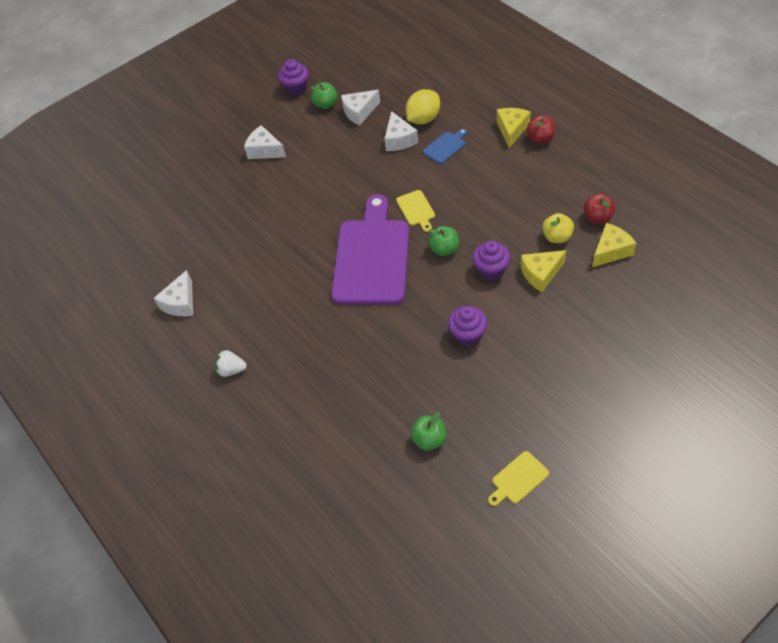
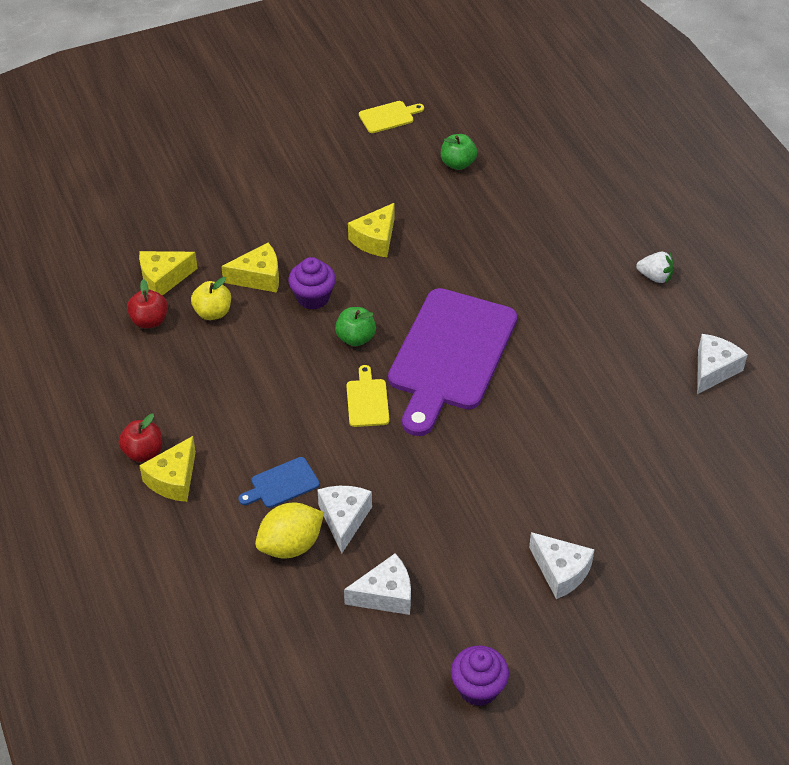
camera: 170 degrees left, 5 degrees down
(325, 104) = (436, 632): green apple -> none
(467, 335) = (375, 239): purple cupcake -> yellow cheese

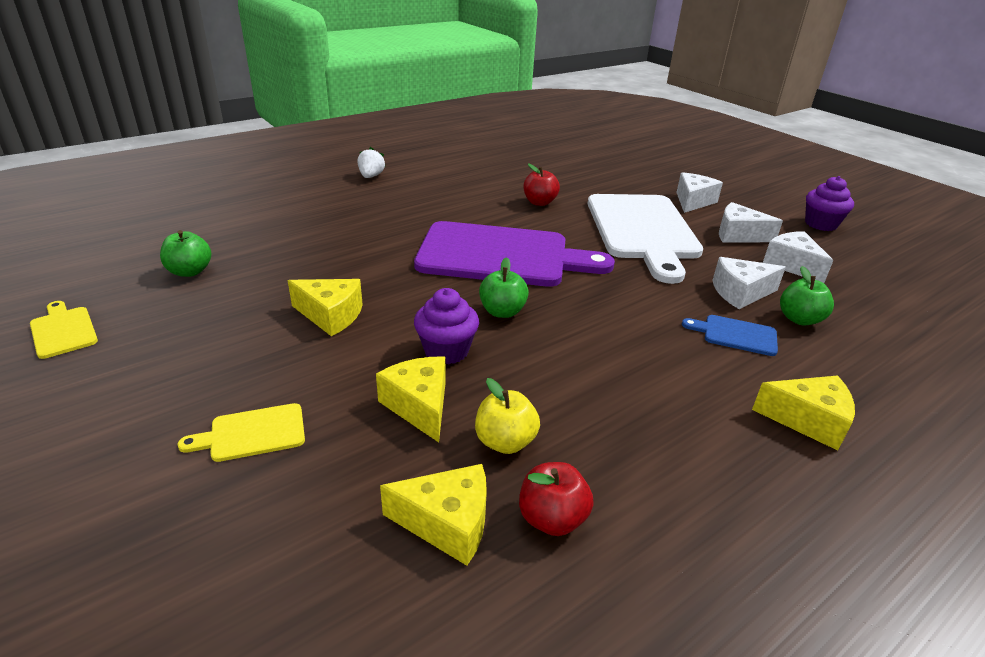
camera: 105 degrees left, 15 degrees down
(143, 452) = (795, 461): red apple -> red apple (539, 202)
(163, 279) = (447, 523): yellow cheese -> yellow cheese turned 45 degrees counterclockwise
(282, 484) = (736, 335): blue cutting board -> blue cutting board turned 150 degrees clockwise
(291, 545) = (799, 319): yellow lemon -> green apple
(367, 400) = (587, 295): yellow cutting board -> yellow cutting board (252, 433)
(487, 487) = (642, 230): none -> white cutting board
(713, 370) = (467, 159): white cheese -> white cheese (738, 235)

